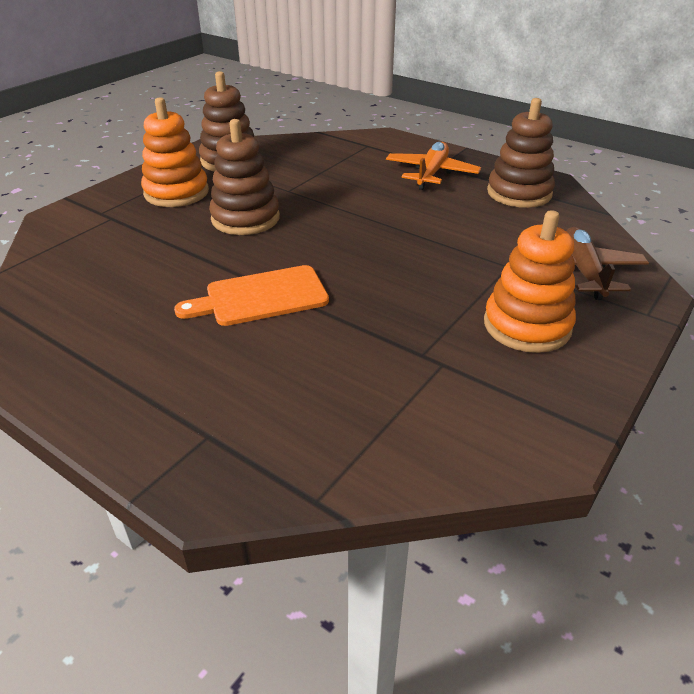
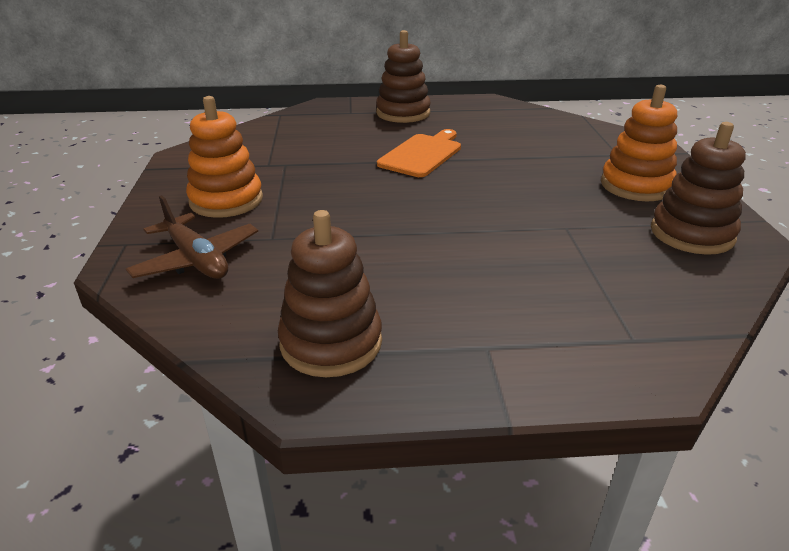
camera: 140 degrees right, 5 degrees down
(245, 218) = (538, 189): brown stacking toy -> brown stacking toy (403, 113)
(431, 173) = (475, 323): orange plane -> none

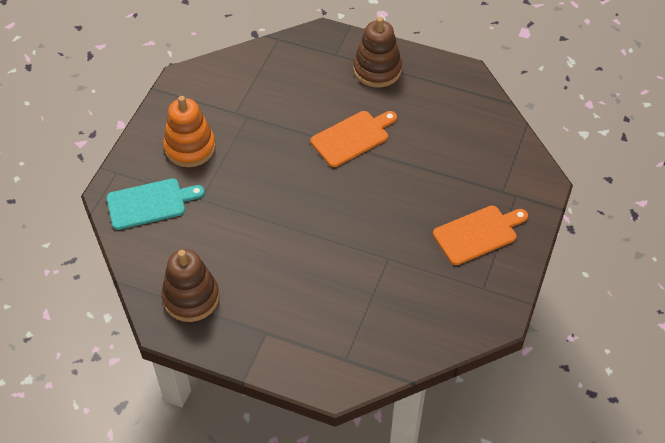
camera: 25 degrees right, 20 degrees up
(196, 260) = (150, 203): brown plane -> turquoise cutting board
(636, 186) = (478, 234): orange stacking toy -> orange cutting board
(691, 234) = (465, 296): brown stacking toy -> none

